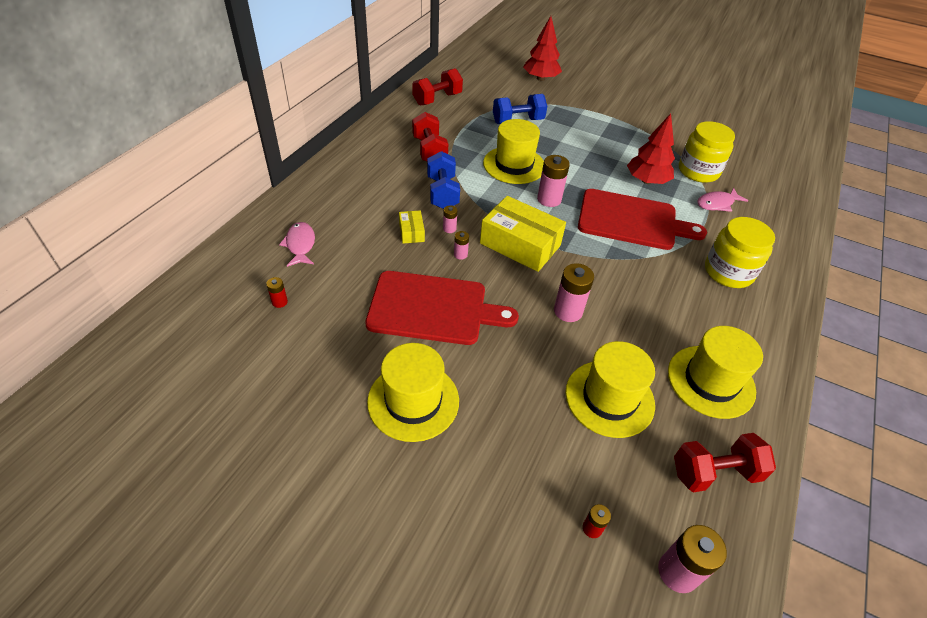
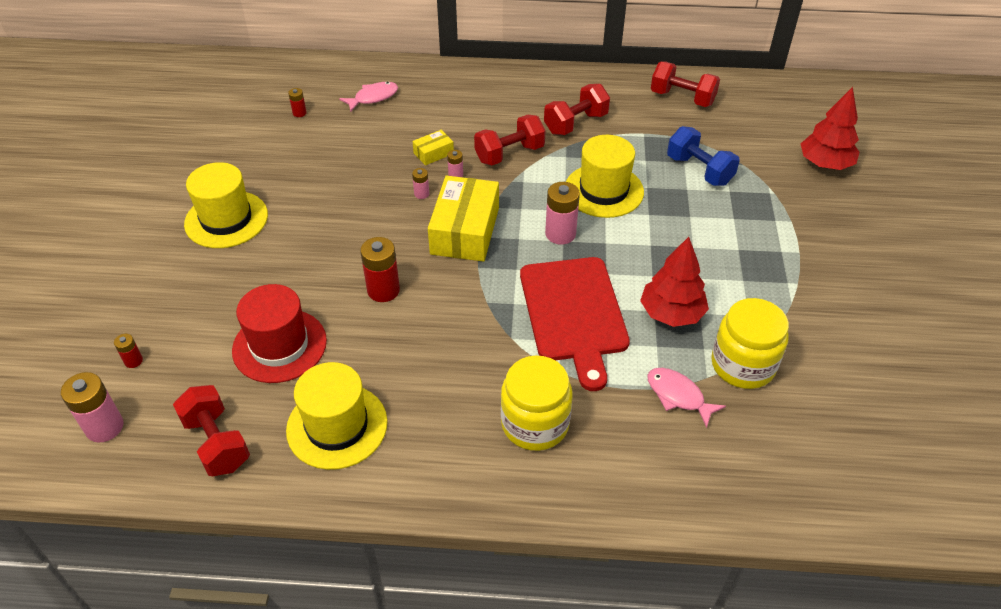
camera: 70 degrees right, 0 degrees up
(433, 308) = (338, 198): red cutting board -> none
(442, 193) = (509, 154): blue dumbbell -> red dumbbell
(568, 311) = (383, 290): pink battery -> red battery
(609, 398) = (279, 345): yellow hat -> red hat

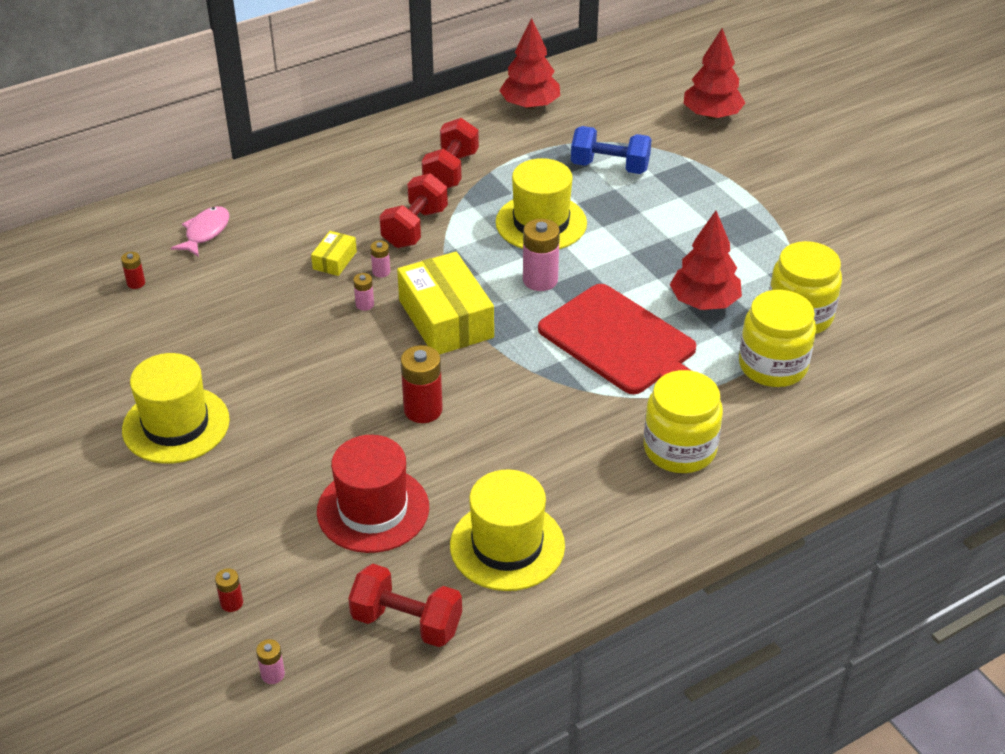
camera: 35 degrees left, 5 degrees down
(104, 427) = (273, 674): pink battery -> pink battery, size x0.52
(678, 396) = (772, 366): pink fish -> yellow jar
(682, 98) = (530, 105): red dumbbell -> red tree

